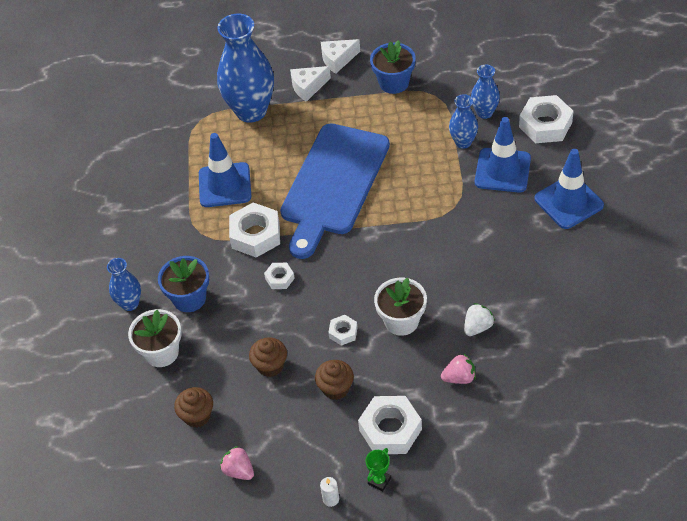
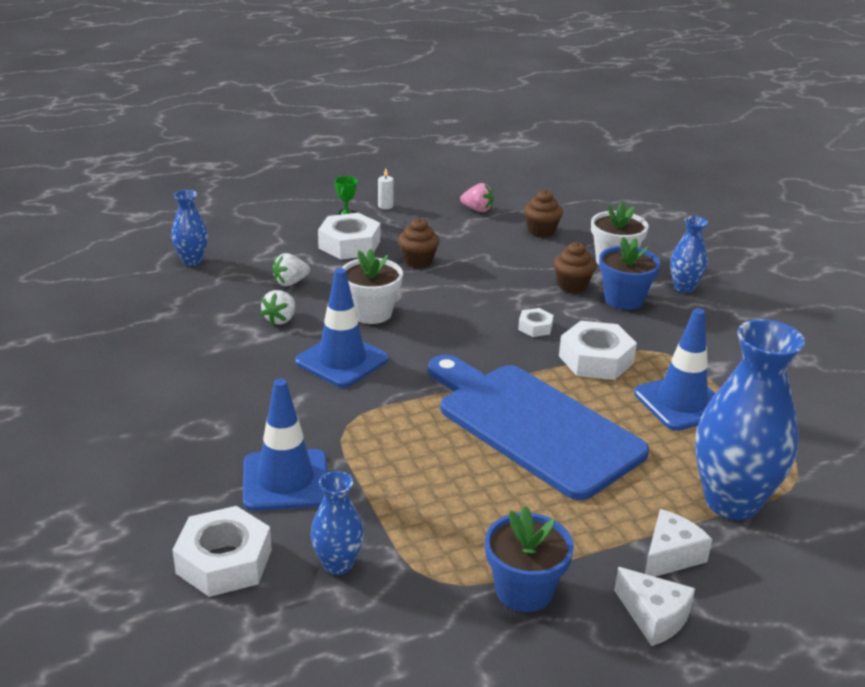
camera: 155 degrees right, 20 degrees down
(270, 366) = (495, 266): brown cupcake -> brown cupcake (572, 285)
(333, 184) = (532, 425): blue cutting board -> blue cutting board turned 45 degrees counterclockwise
(338, 60) = (654, 617): white cheese -> white cheese turned 90 degrees clockwise
(343, 332) = (433, 297): white nut -> none
(459, 378) = (290, 282): pink strawberry -> white strawberry
(463, 142) = (360, 510): blue vase -> blue vase (192, 261)
(568, 202) = (176, 455): blue traffic cone -> blue traffic cone (342, 360)

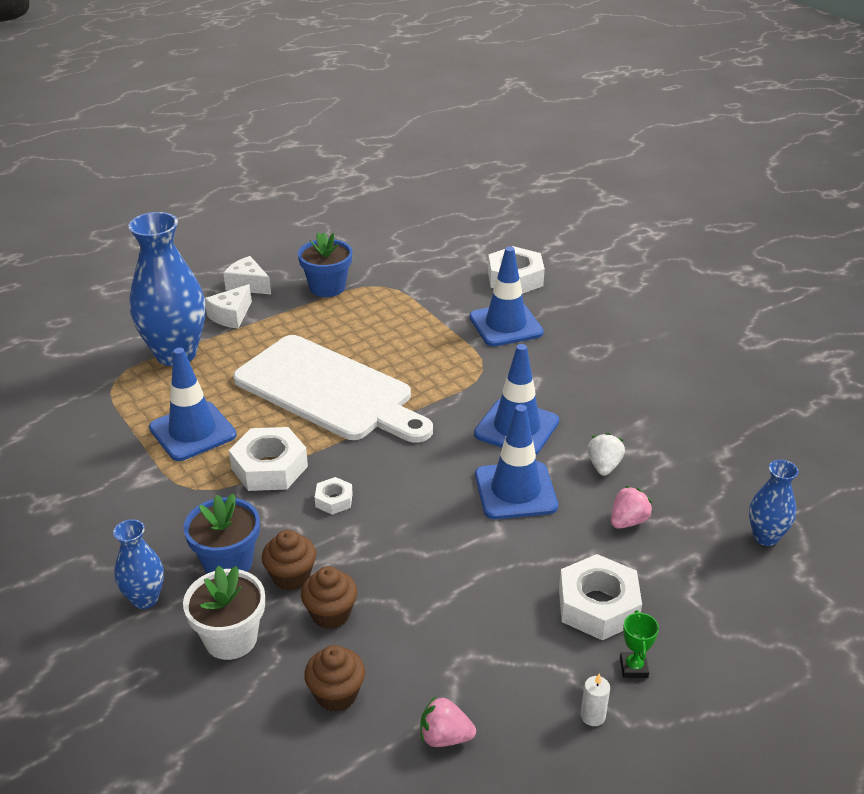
camera: 170 degrees right, 5 degrees up
(290, 282) = (628, 521): white strawberry -> pink strawberry
(338, 564) = (445, 285): blue vase -> none
(371, 313) = (515, 491): white flower pot -> blue traffic cone
(418, 261) = (495, 588): brown cupcake -> brown cupcake (331, 614)
(532, 425) = (329, 390): blue cutting board -> white cutting board

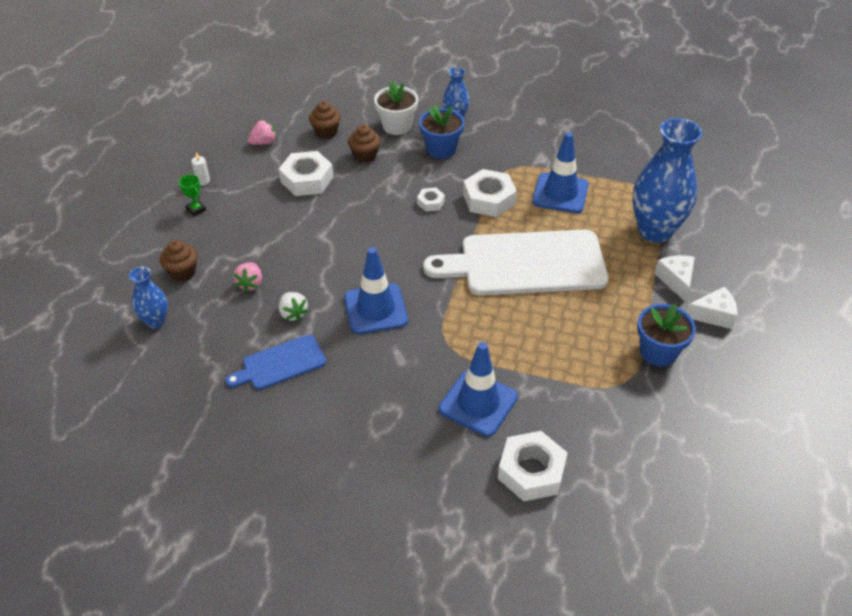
camera: 140 degrees right, 10 degrees up
(291, 577) = (403, 159): brown cupcake -> brown cupcake (182, 272)
(515, 491) = (335, 265): blue traffic cone -> none
(598, 605) = (234, 228): white nut -> white nut (307, 179)
(652, 430) = (280, 364): none -> blue cutting board

